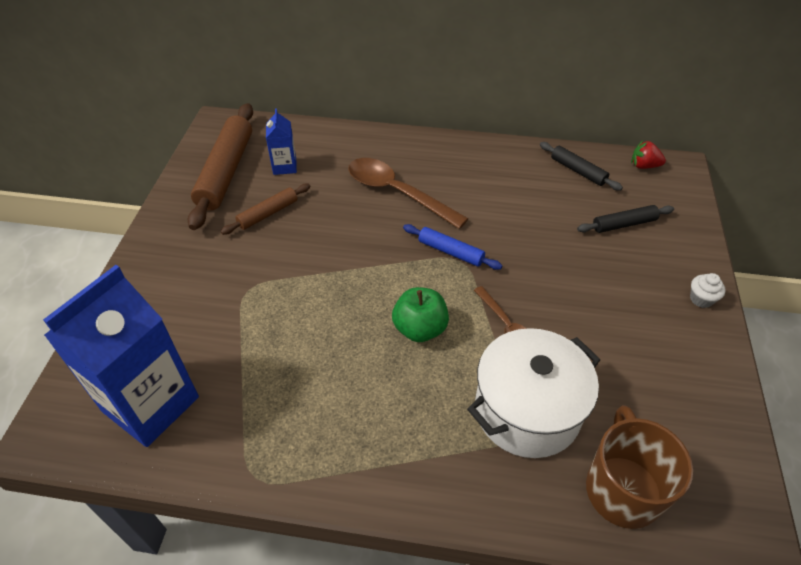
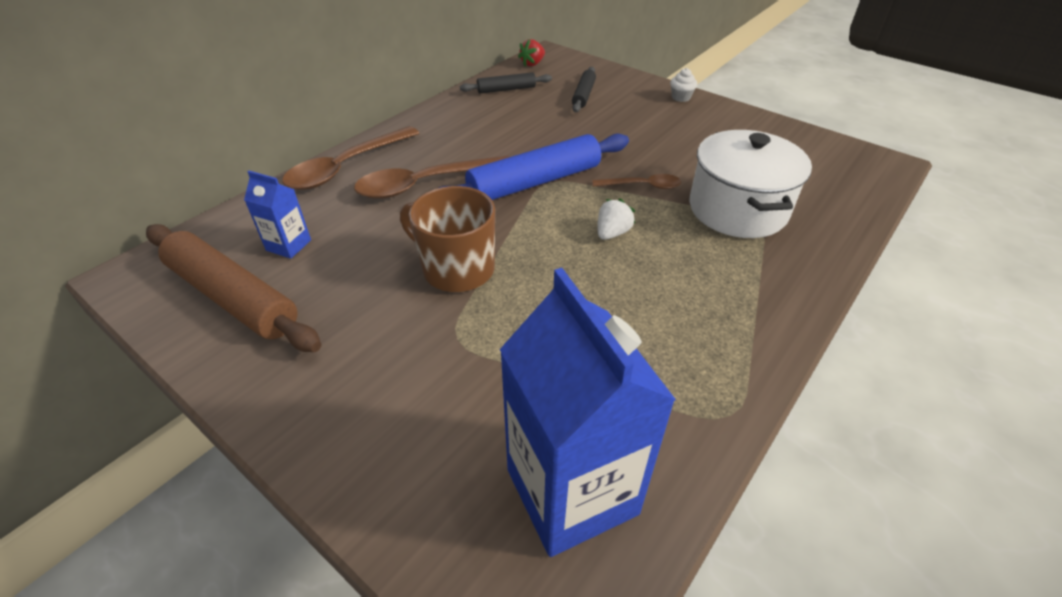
camera: 60 degrees left, 5 degrees down
(268, 213) = (351, 283): brown rolling pin -> none
(384, 144) = (345, 167): none -> brown spoon
(420, 329) = (612, 233): green apple -> white strawberry
(450, 252) = (534, 182): blue rolling pin -> blue rolling pin, size x1.91
(622, 489) = (828, 195): brown mug -> brown mug (456, 269)

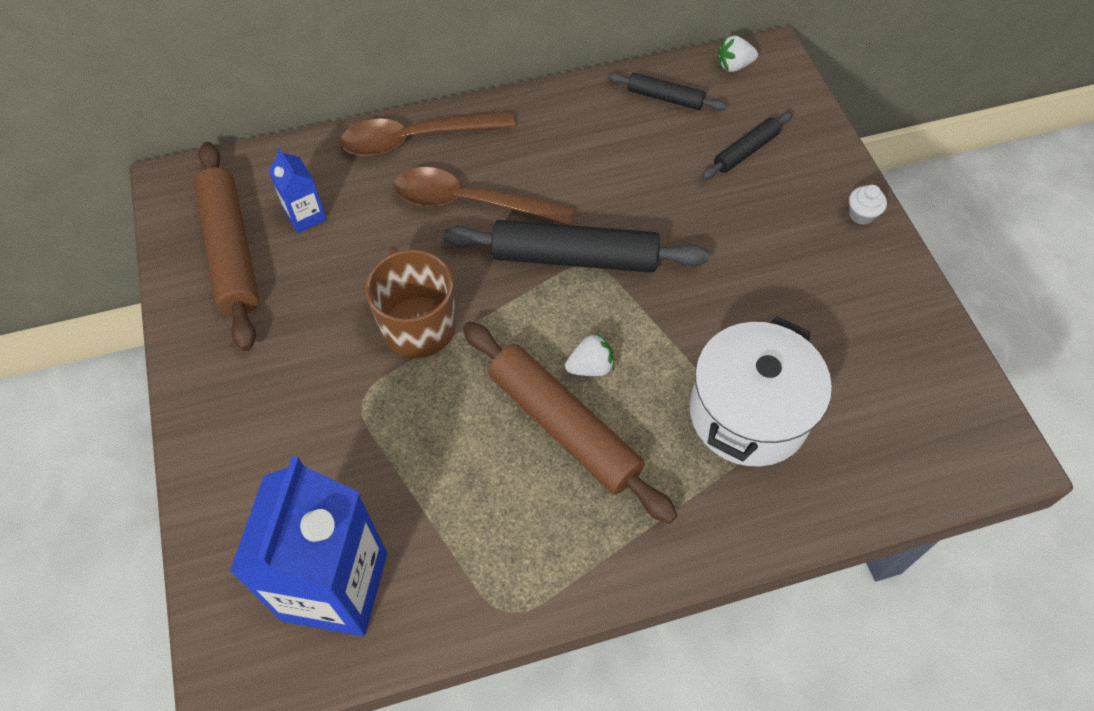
camera: 35 degrees right, 15 degrees up
(532, 64) = (734, 66): red strawberry -> white strawberry
(534, 182) = (574, 258): blue rolling pin -> black rolling pin
(633, 274) = (564, 426): none -> brown rolling pin
(643, 186) = (679, 325): brown spoon -> none

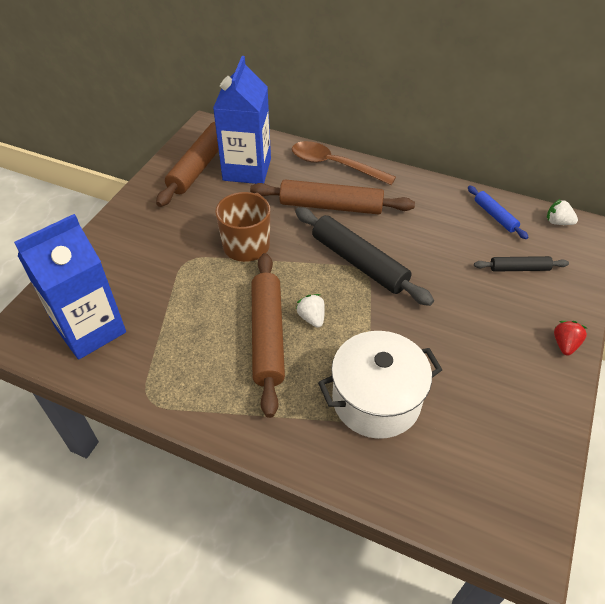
camera: 40 degrees right, 10 degrees down
(305, 216) = (247, 169): blue carton -> blue carton, size x2.15
(469, 202) = (331, 206): brown spoon -> brown rolling pin
(590, 367) = (311, 318): white strawberry -> white strawberry turned 135 degrees counterclockwise
(665, 98) = (495, 216): black rolling pin -> blue rolling pin
(861, 215) = (564, 344): white cupcake -> red strawberry

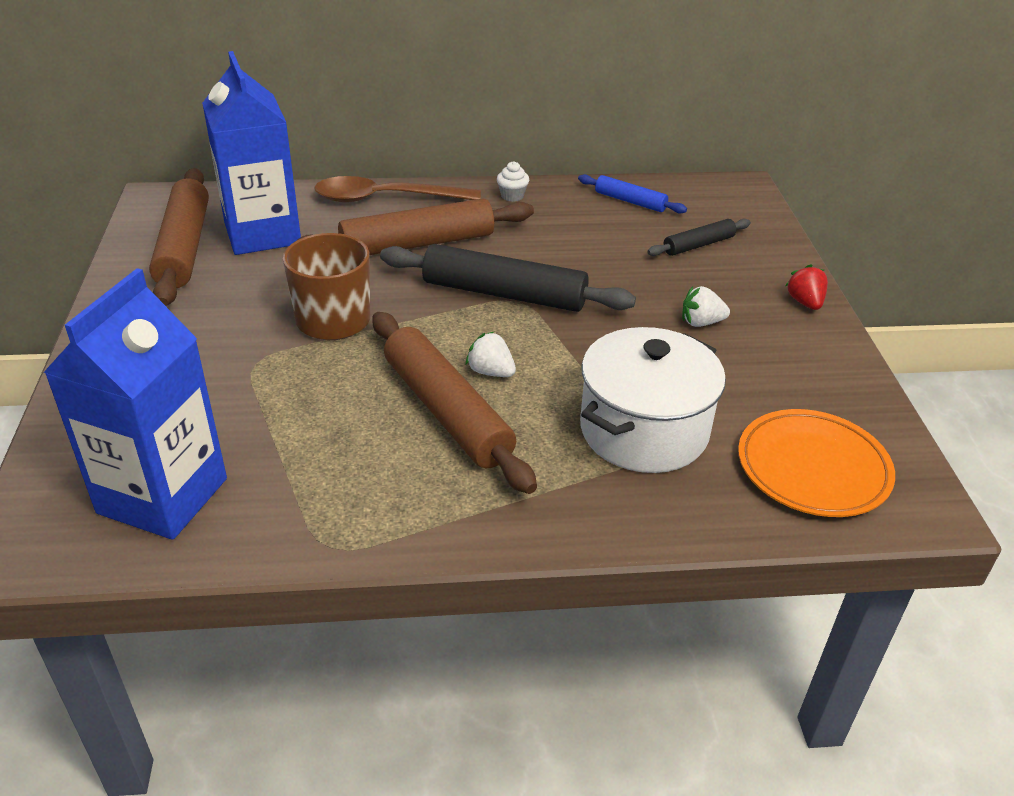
camera: 30 degrees left, 10 degrees down
(416, 187) = (512, 196): none -> white cupcake
(469, 478) = (813, 468): none -> orange plate
(558, 222) = (704, 189): white strawberry -> white strawberry (701, 322)

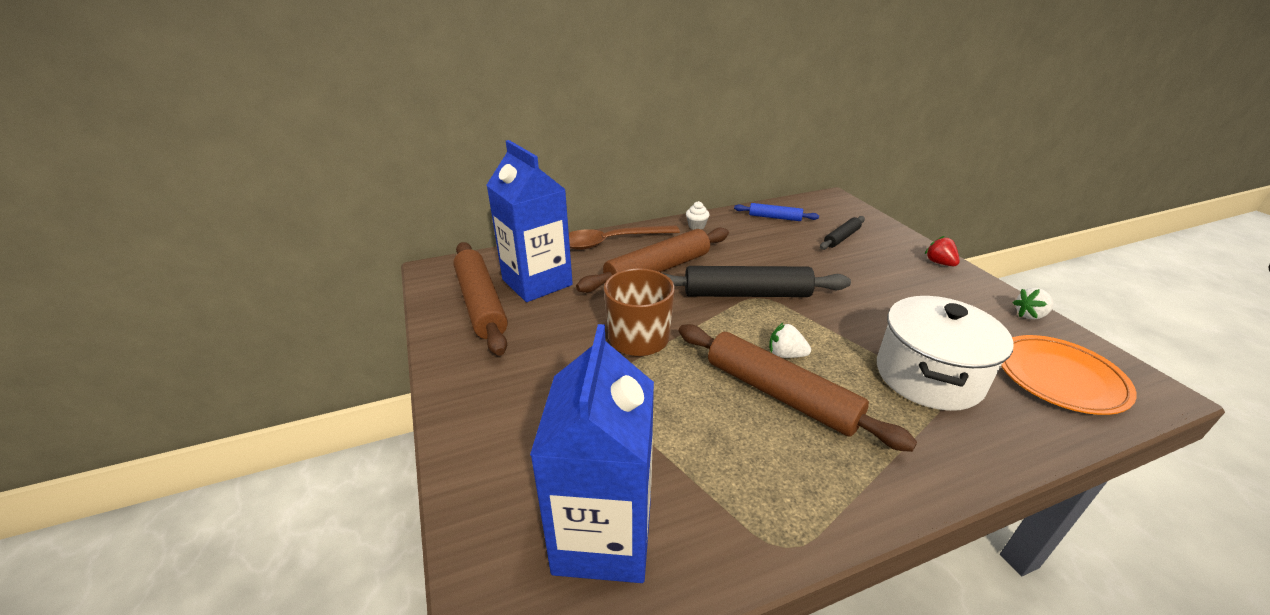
camera: 15 degrees left, 5 degrees down
(701, 322) = (891, 289): white strawberry -> white strawberry (1030, 315)

